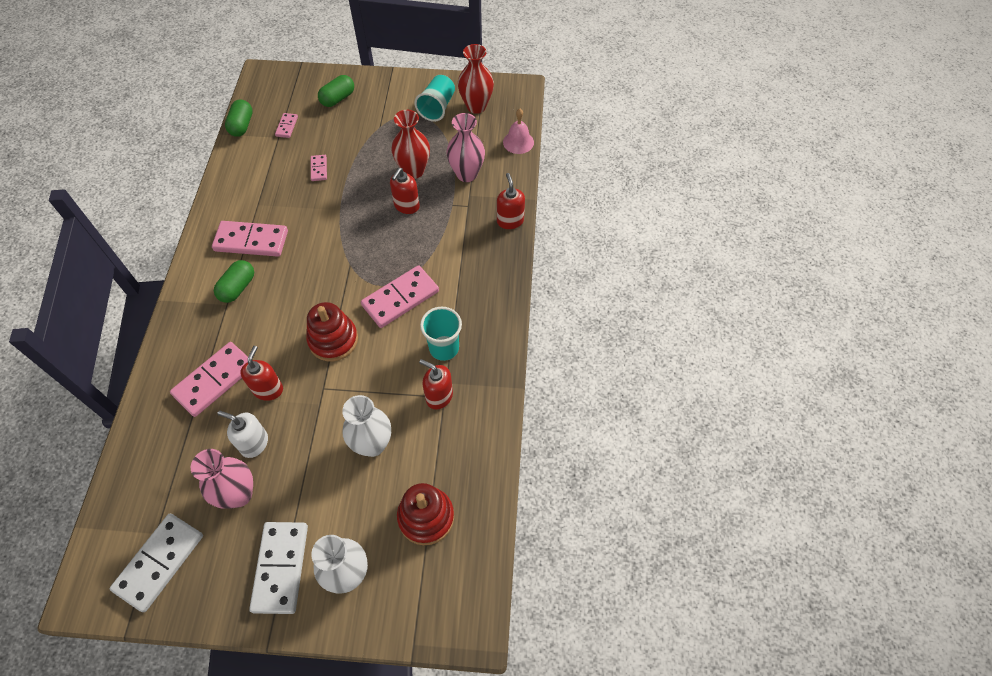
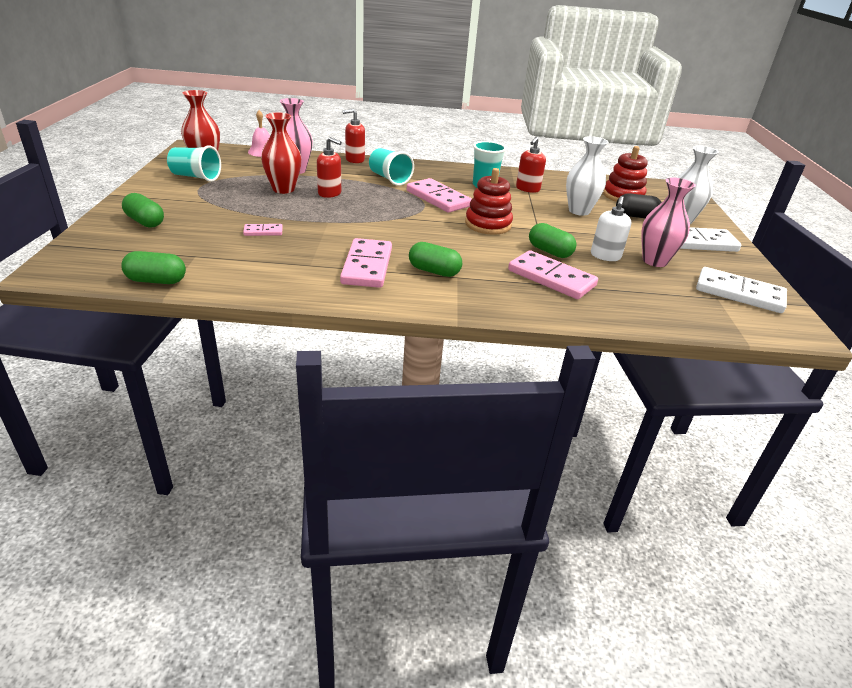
camera: 95 degrees left, 25 degrees down
(268, 389) = (549, 251): red soap dispenser -> green capsule
(287, 126) = (178, 250): pink domino -> none
(359, 513) = (635, 216): none -> black capsule
(454, 254) = (389, 178): none -> turquoise cup

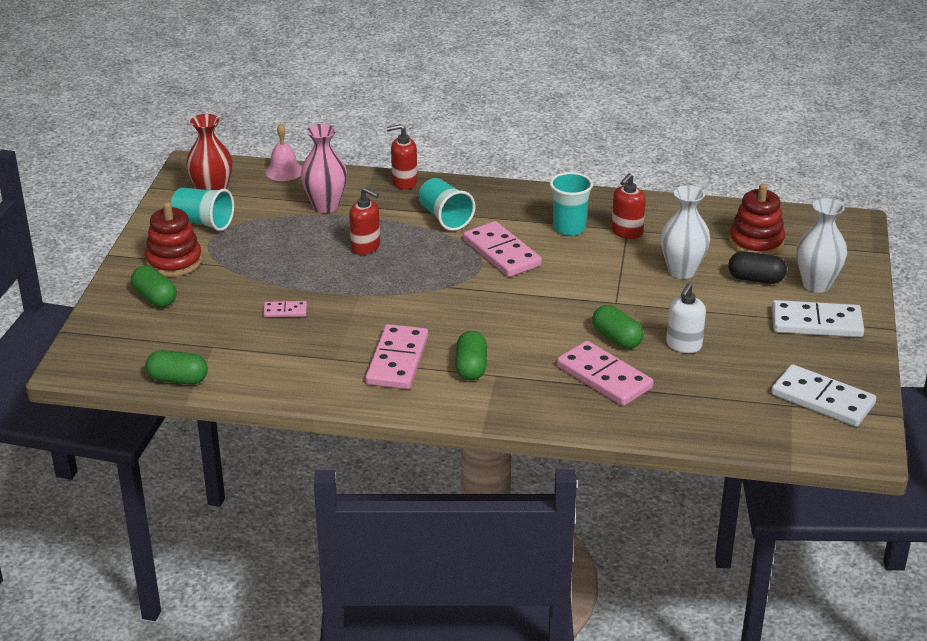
camera: 10 degrees right, 0 degrees up
(283, 189) = (309, 241): red vase -> none
(434, 271) = (471, 367): green capsule -> green capsule turned 60 degrees clockwise
(488, 224) = (554, 296): red stacking toy -> red stacking toy (174, 261)
(654, 261) = (743, 352): pink vase -> none

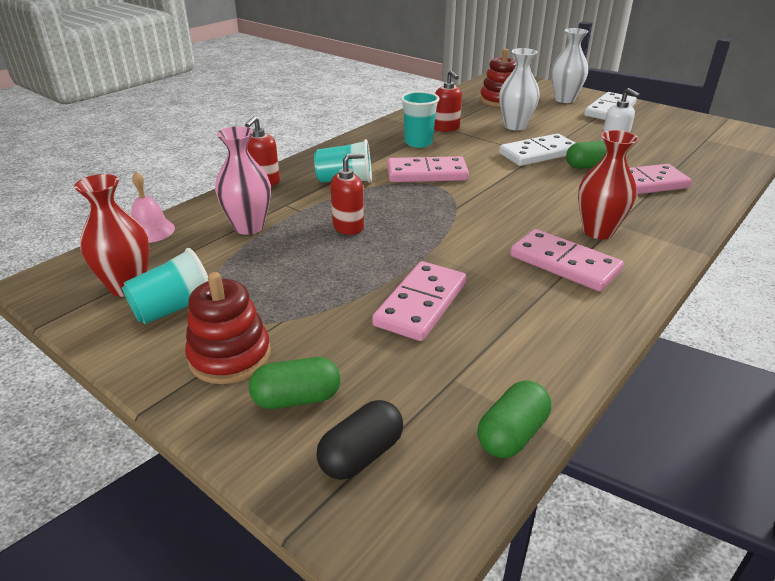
camera: 60 degrees left, 0 degrees up
(285, 311) = (420, 304): pink domino -> pink domino, size x2.05
(471, 367) = (598, 231): green capsule -> red vase
(755, 279) = (544, 111): black capsule -> black capsule (361, 455)
(822, 400) = (702, 130): white domino -> white domino (538, 153)

